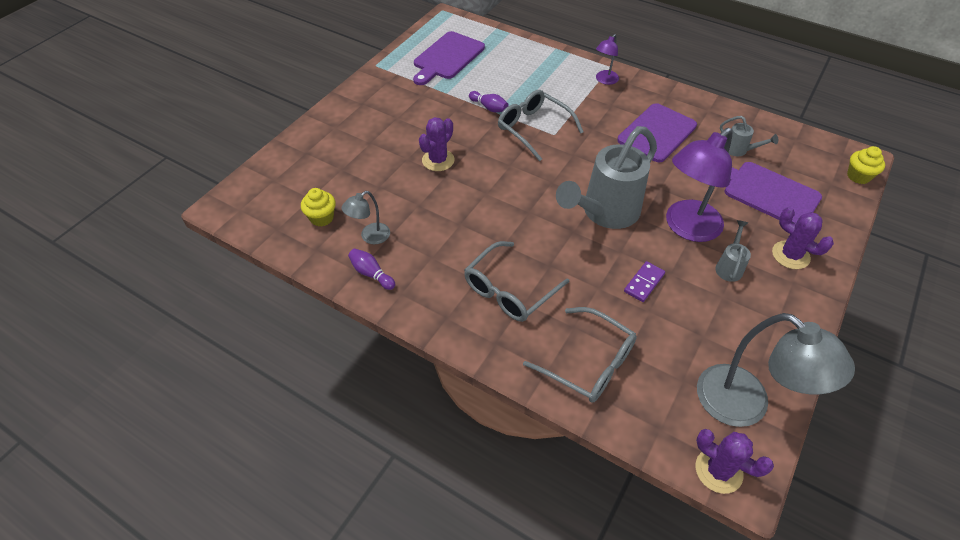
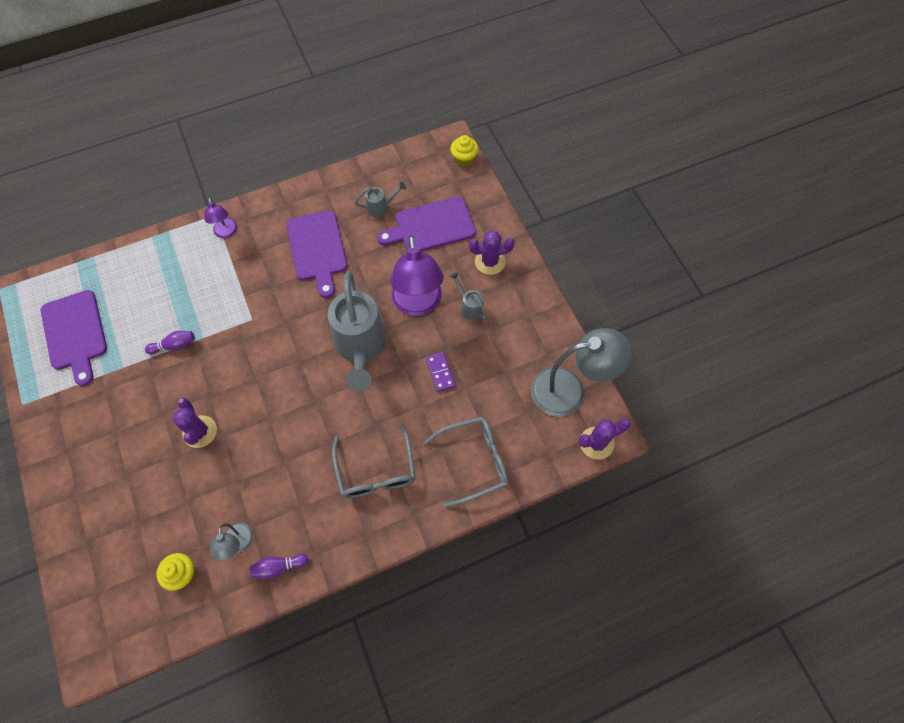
camera: 55 degrees left, 15 degrees up
(533, 128) = (231, 330): grey glasses -> none

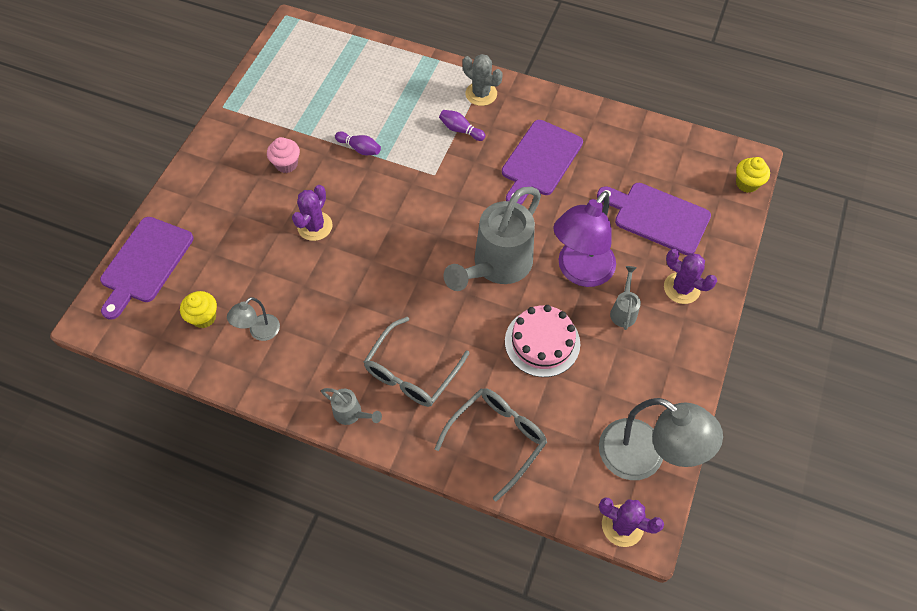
camera: 45 degrees right, 5 degrees down
(75, 333) = (302, 85): purple cutting board -> purple cutting board (145, 263)
(127, 404) = (286, 164): none -> pink cupcake
(226, 232) = (481, 94): purple lamp -> grey cactus
(278, 567) = (269, 375): purple bowling pin -> purple bowling pin (460, 130)
(381, 207) = (628, 168): grey watering can -> grey watering can (352, 414)
(440, 372) = (542, 342): purple domino -> pink cake
(474, 461) = (497, 438): grey glasses -> grey glasses turned 75 degrees counterclockwise

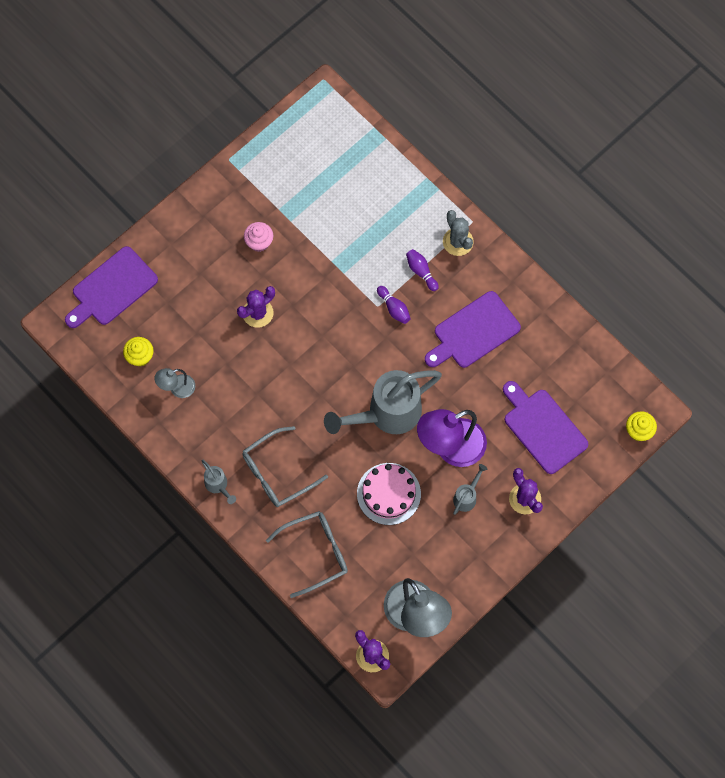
camera: 25 degrees right, 10 degrees up
(360, 148) = (326, 253): purple bowling pin -> purple bowling pin (394, 308)

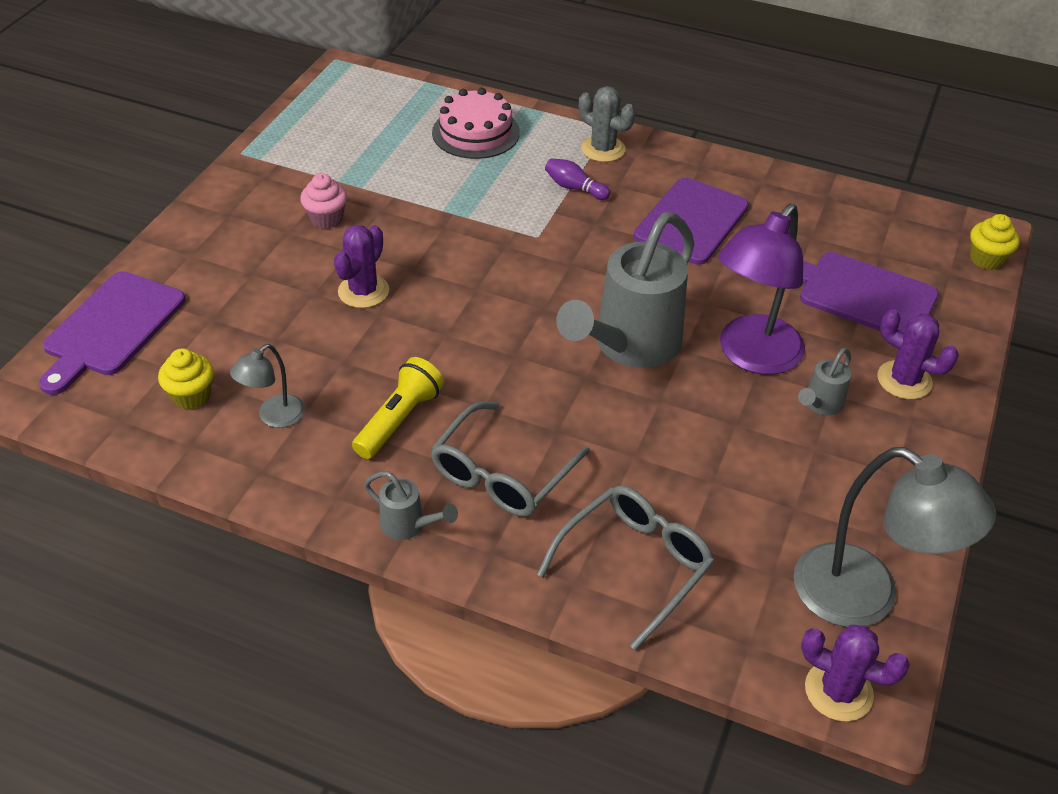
camera: 25 degrees left, 25 degrees down
(240, 416) = (399, 419): none -> yellow flashlight
(388, 494) = (700, 441): pink cake -> pink cake (475, 132)
(394, 308) = (562, 232): purple bowling pin -> none
(467, 496) = (820, 405): grey watering can -> grey watering can turned 150 degrees counterclockwise

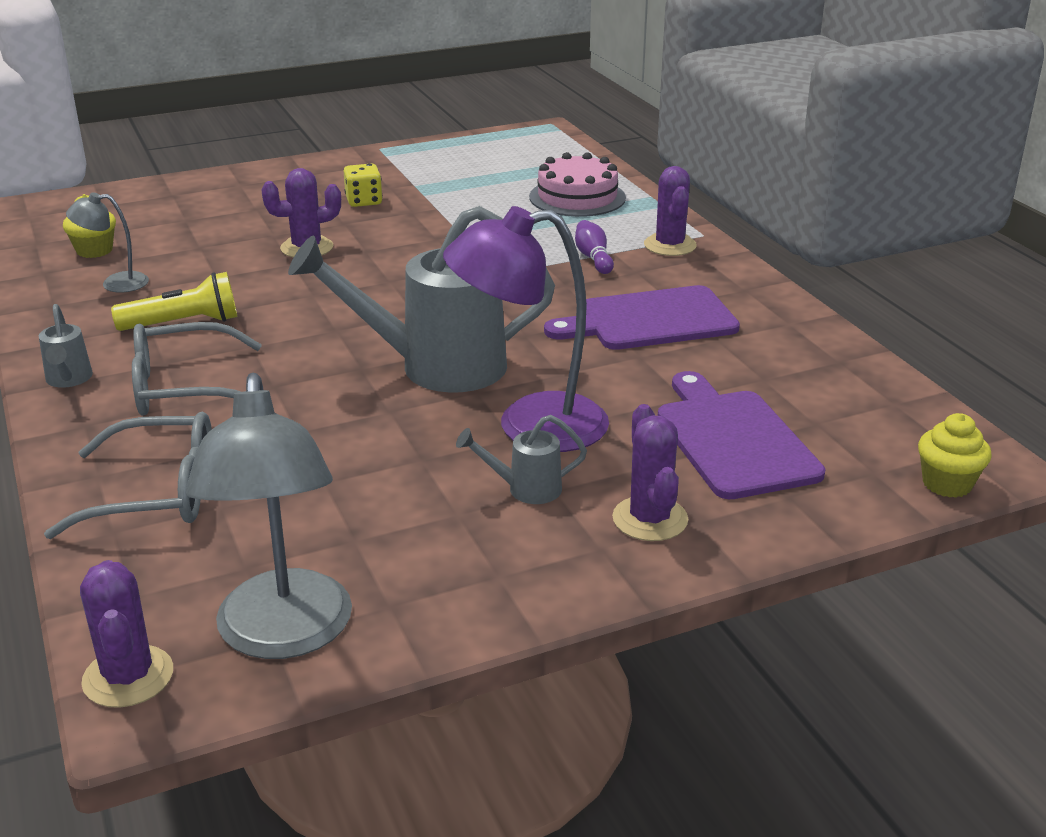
camera: 45 degrees right, 15 degrees down
(111, 328) = (122, 199): purple cutting board -> none
(326, 219) = (364, 201): pink cupcake -> yellow dice
(603, 149) = (670, 245): grey cactus -> purple cactus

